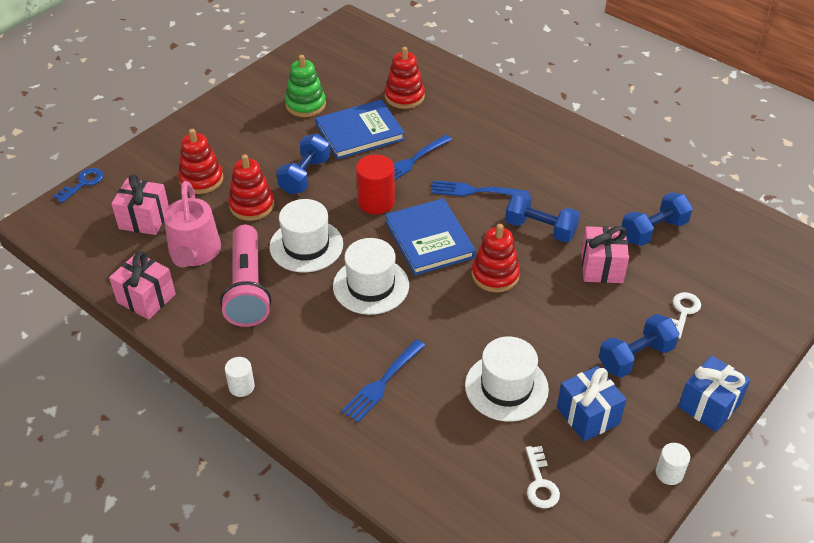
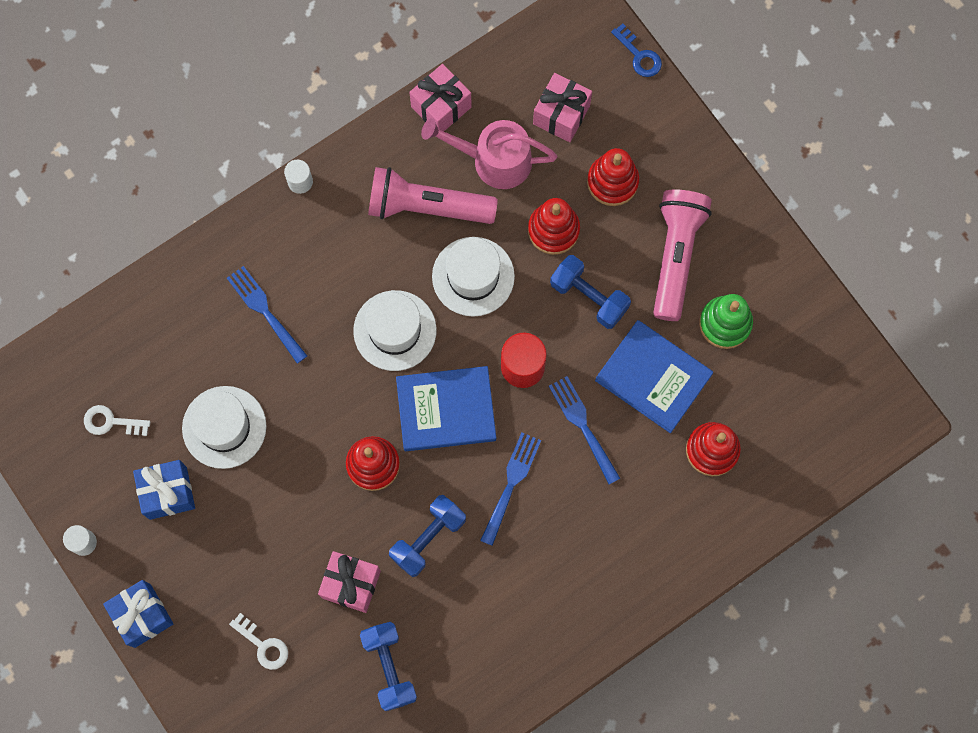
camera: 105 degrees right, 30 degrees up
(258, 136) = (676, 256): none -> pink flashlight
(360, 132) = (653, 377): blue book -> blue book turned 45 degrees counterclockwise
(635, 357) = (221, 569): blue dumbbell -> none

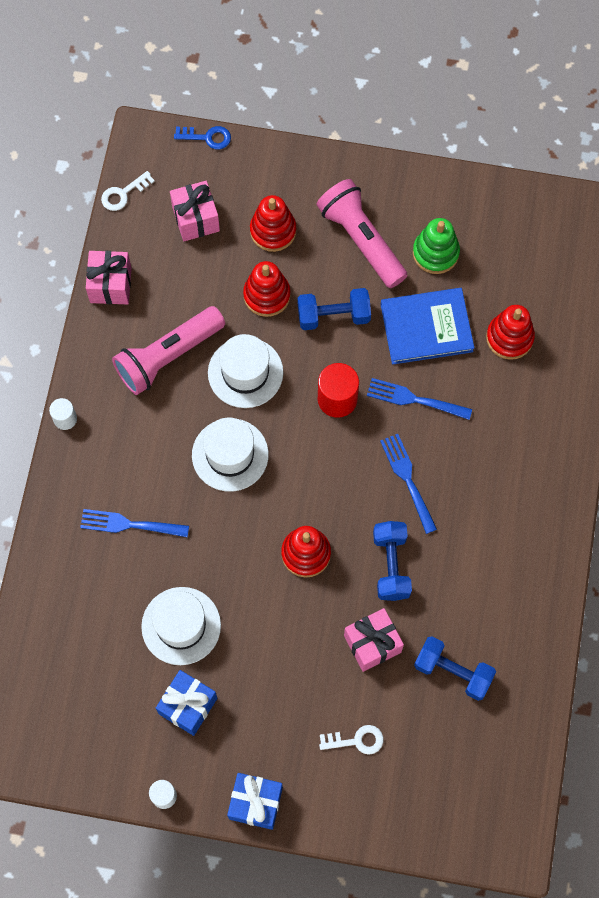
camera: 45 degrees left, 5 degrees down
(111, 422) = (99, 698): white key -> white key (123, 194)
(446, 410) = (316, 473): blue book -> none
(493, 160) = (181, 287): pink watering can -> none

